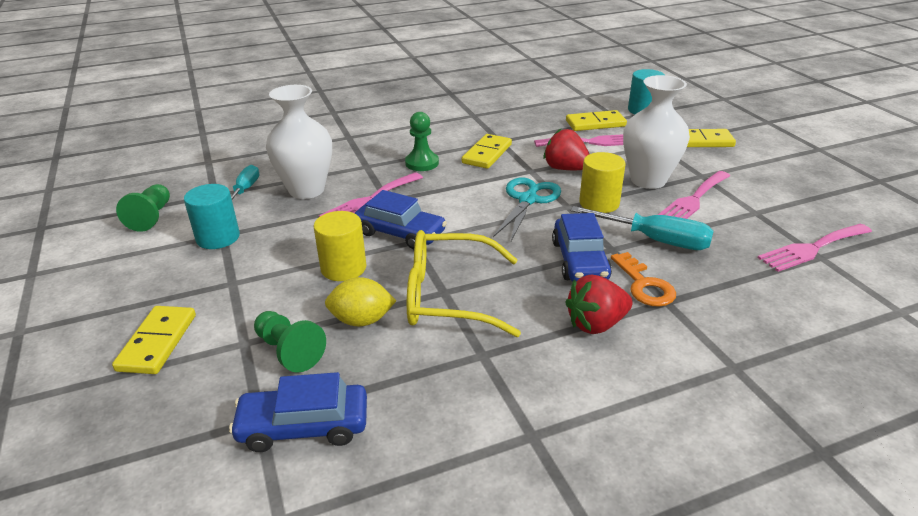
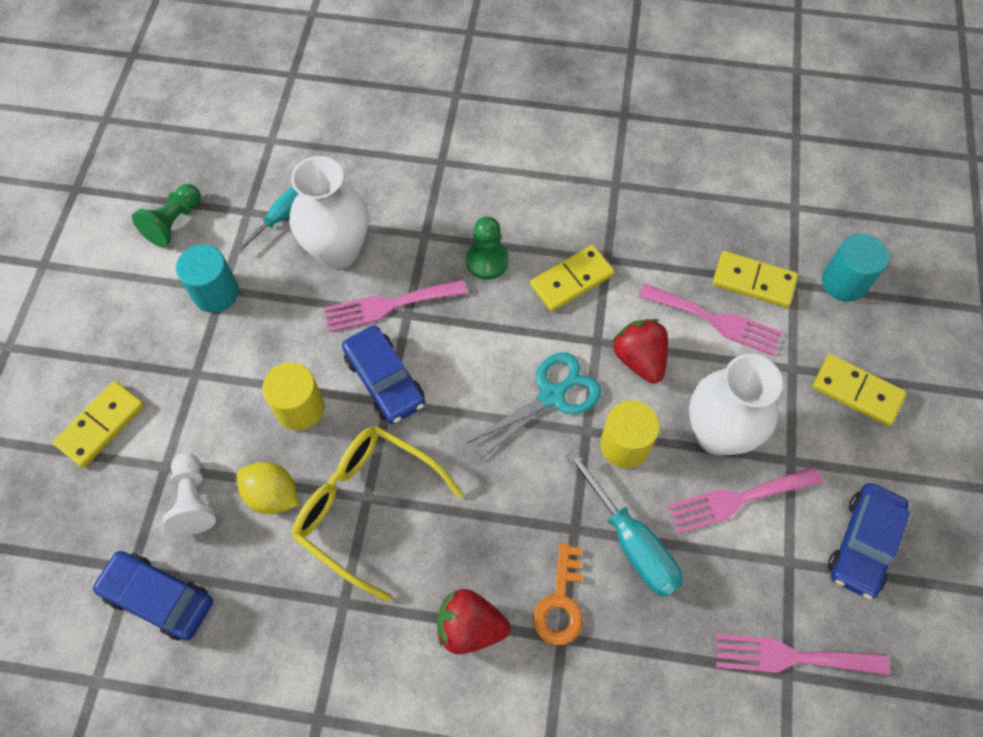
camera: 30 degrees right, 30 degrees up
(289, 351) = (194, 500): green pawn -> white pawn
(579, 260) = (527, 528): blue car -> blue car (863, 544)

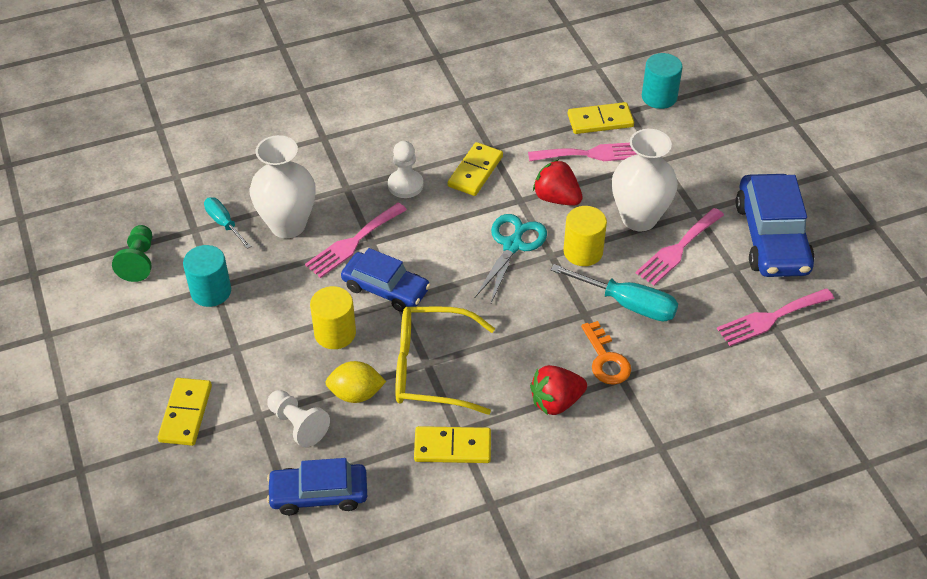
camera: 30 degrees left, 15 degrees down
(279, 218) = (224, 223): turquoise screwdriver -> turquoise screwdriver turned 45 degrees counterclockwise
(487, 261) = (405, 185): green pawn -> white pawn
(857, 391) = (710, 155): yellow domino -> yellow domino (452, 447)
(863, 544) = (771, 237): blue car -> blue car, size x1.52

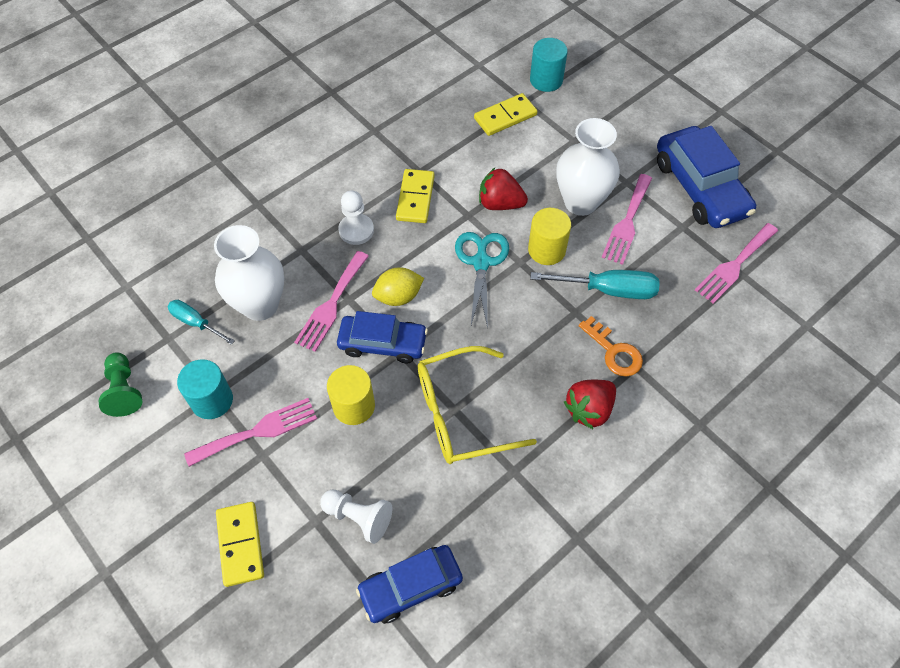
camera: 20 degrees left, 10 degrees up
(356, 394) = (401, 464): yellow lemon -> yellow lemon (398, 296)
(452, 447) = (516, 489): yellow domino -> none
(591, 154) = (511, 151): pink fork -> pink fork (258, 431)

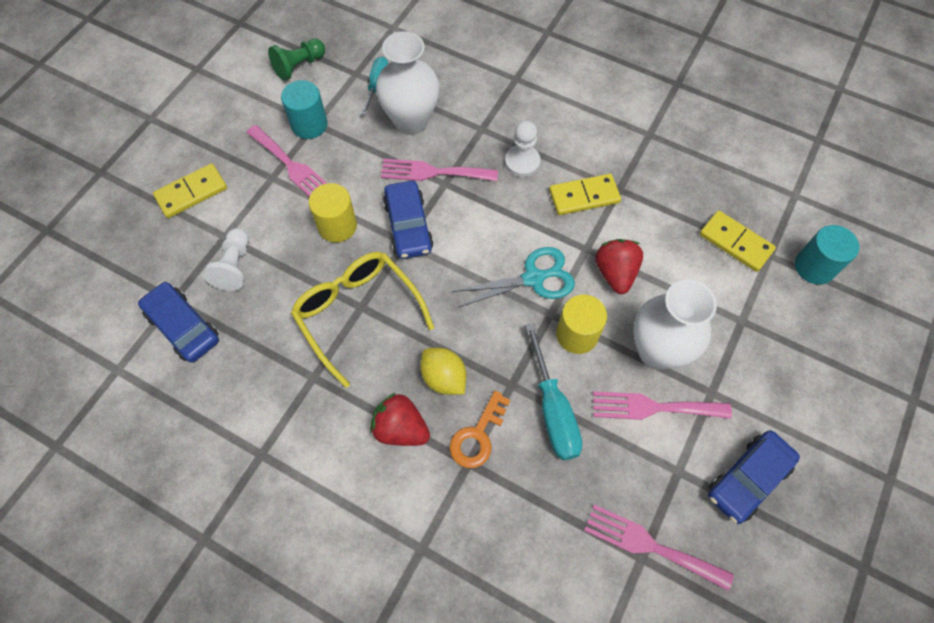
camera: 70 degrees right, 5 degrees up
(398, 296) = (463, 221): yellow lemon -> yellow lemon (444, 378)
(700, 188) = (748, 479): blue car -> blue car, size x0.66

